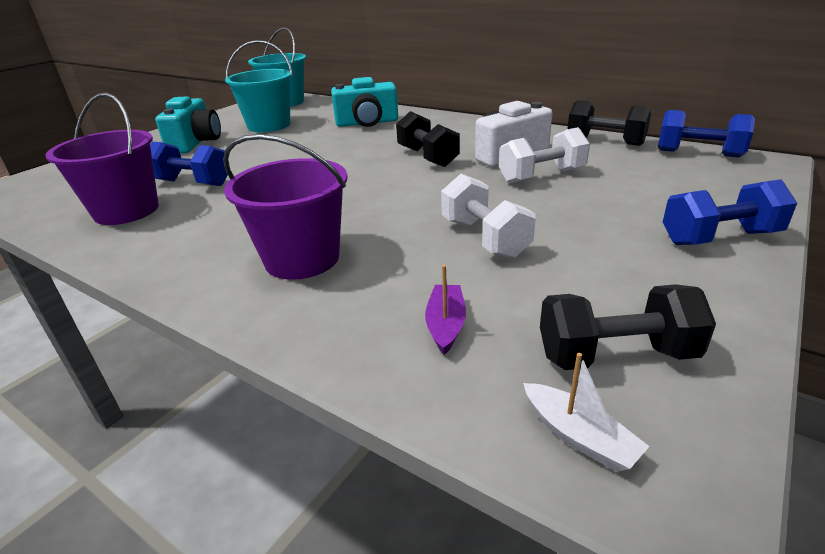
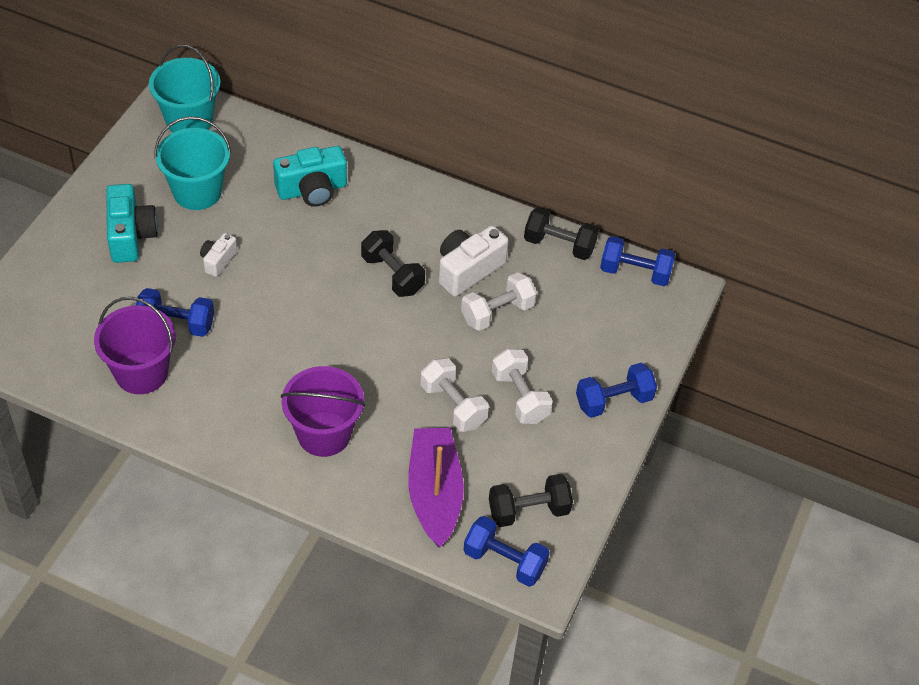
camera: 15 degrees left, 20 degrees up
(261, 152) = (218, 260): none -> white camera
(446, 325) = (434, 493): purple boat -> purple boat, size x2.31
(578, 233) = (520, 397): none -> white dumbbell
(579, 436) = (504, 561): white boat -> blue dumbbell

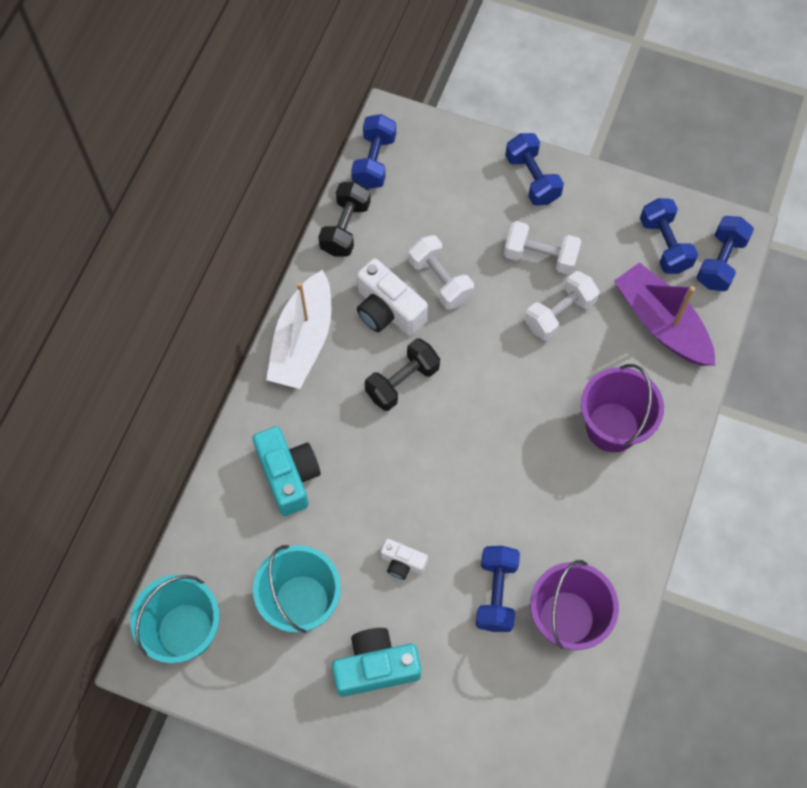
camera: 90 degrees left, 15 degrees up
(434, 493) = (661, 323): purple boat -> purple boat turned 60 degrees clockwise
(441, 207) = (303, 341): none -> white boat
(520, 397) = (540, 256): white dumbbell -> white dumbbell turned 45 degrees clockwise
(528, 511) = (664, 245): black dumbbell -> blue dumbbell

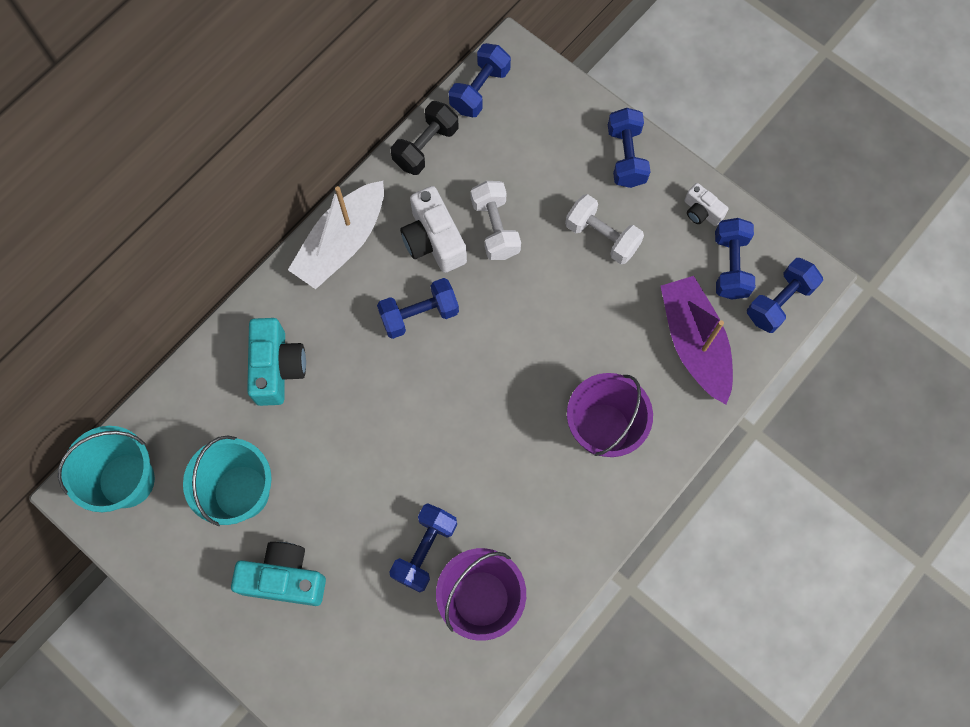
camera: 20 degrees right, 5 degrees up
(402, 382) = (419, 315): black dumbbell -> blue dumbbell
(402, 563) = (349, 489): white camera -> white camera (701, 212)
(559, 314) = (597, 300): white dumbbell -> none

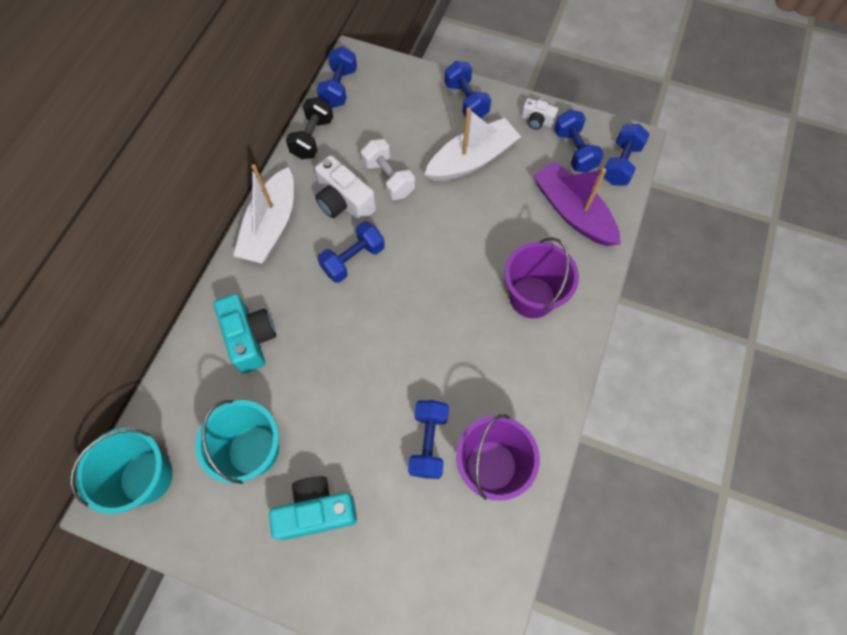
camera: 20 degrees left, 5 degrees down
(602, 237) = (472, 160): white dumbbell -> white boat

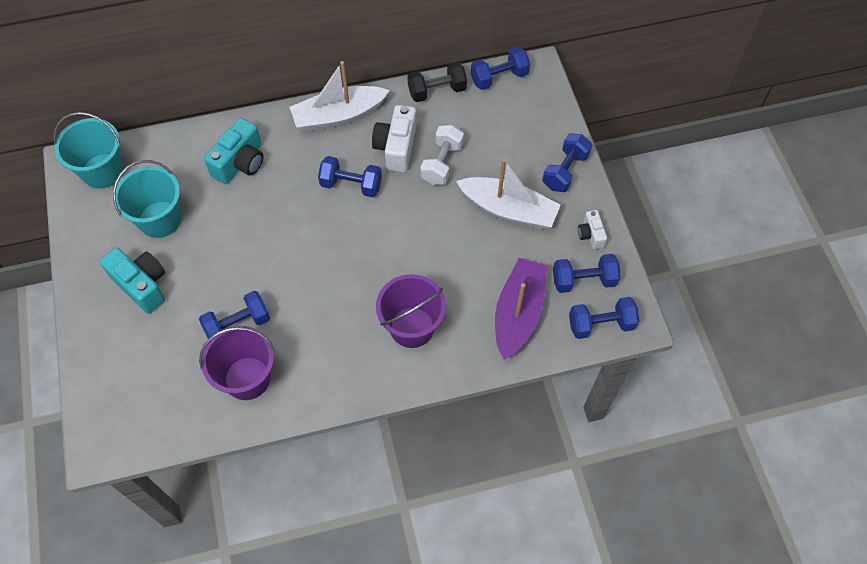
camera: 55 degrees right, 5 degrees down
(574, 151) = (583, 280): blue dumbbell -> blue dumbbell turned 45 degrees clockwise

